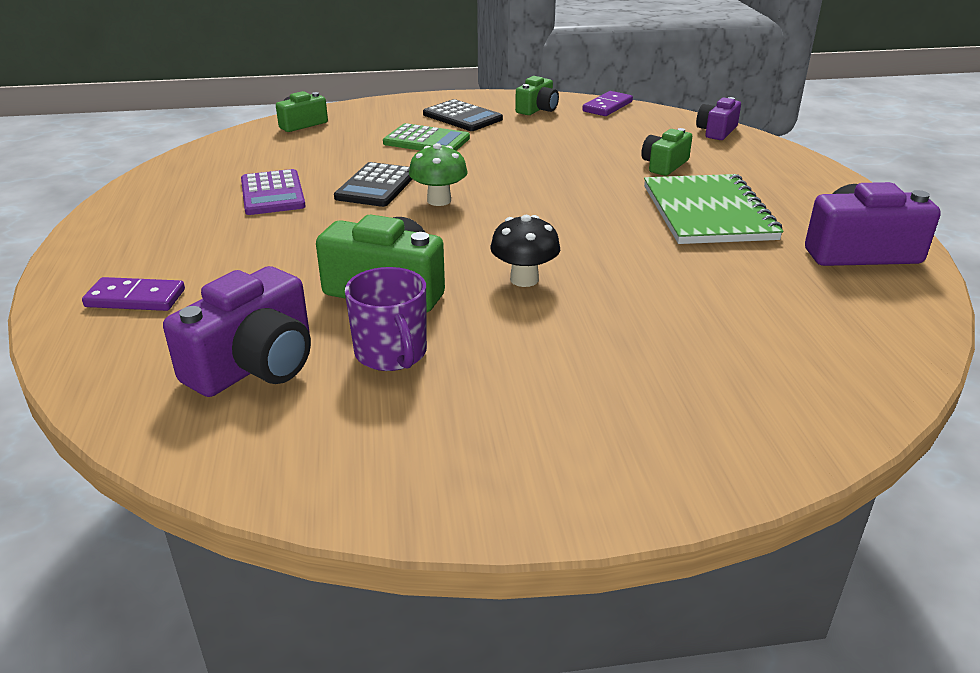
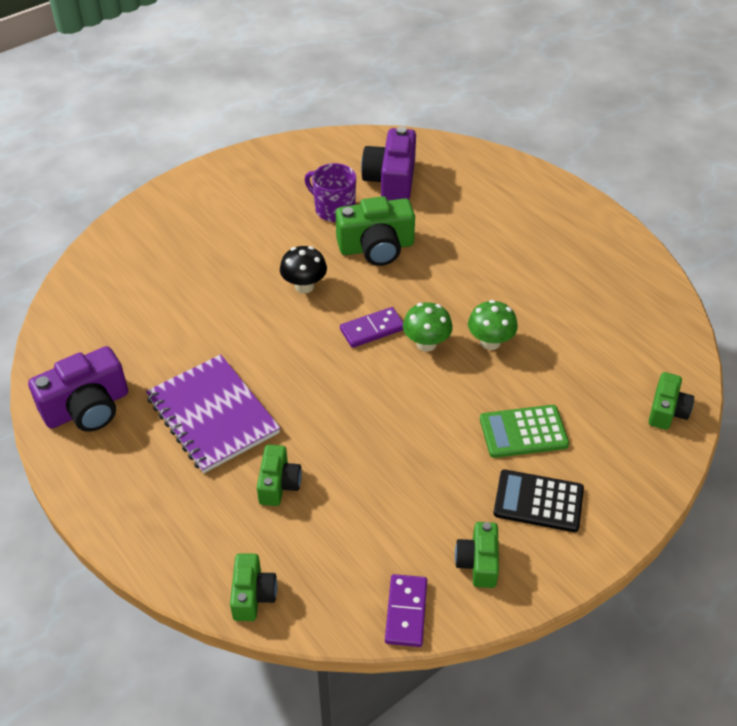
camera: 150 degrees right, 15 degrees up
(135, 298) = (501, 190): purple domino -> purple domino (372, 329)
(272, 193) = (551, 301): purple calculator -> none
(376, 186) = (490, 342): black calculator -> green mushroom
(708, 213) = (212, 415): green notebook -> purple notebook
(716, 131) = (252, 595): purple camera -> green camera

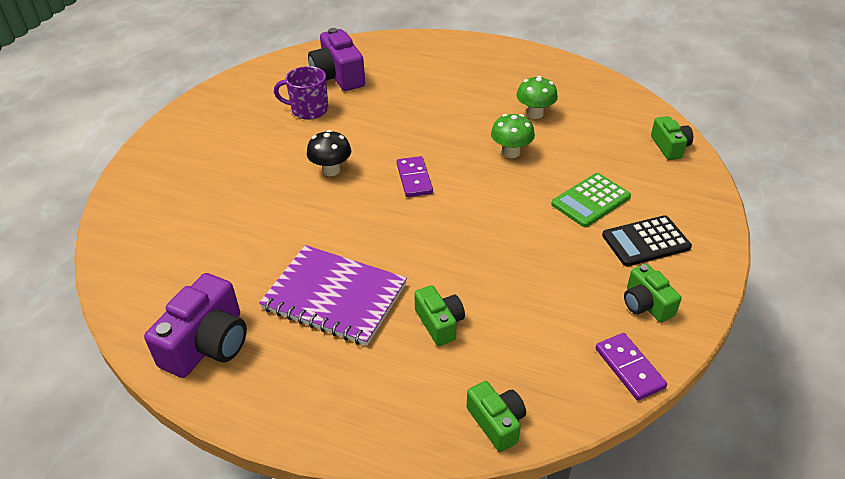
camera: 30 degrees left, 5 degrees down
(372, 329) = (414, 179): purple domino -> purple domino turned 45 degrees counterclockwise
(376, 247) = (366, 123): green camera -> none
(426, 344) = (465, 172): green mushroom -> green mushroom (535, 114)

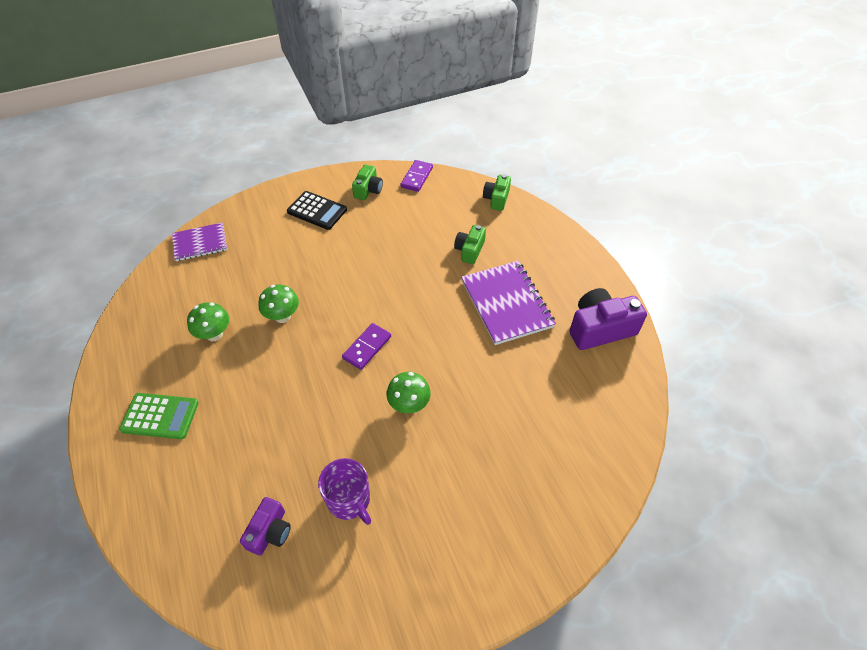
camera: 135 degrees left, 10 degrees up
(331, 170) = (409, 404): black mushroom -> green mushroom
(338, 76) = (270, 532): purple camera -> purple camera, size x0.60
(590, 200) = (300, 249): green calculator -> green calculator (160, 416)
(669, 147) = (200, 243): green camera -> purple notebook

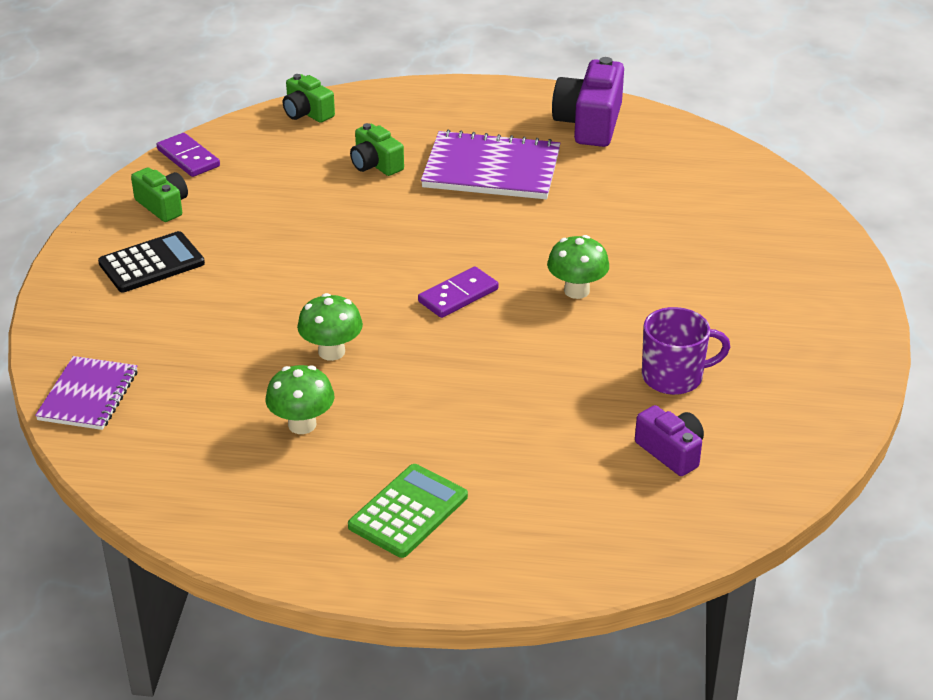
camera: 60 degrees left, 15 degrees down
(367, 347) = (458, 295): purple domino -> purple domino turned 75 degrees clockwise

